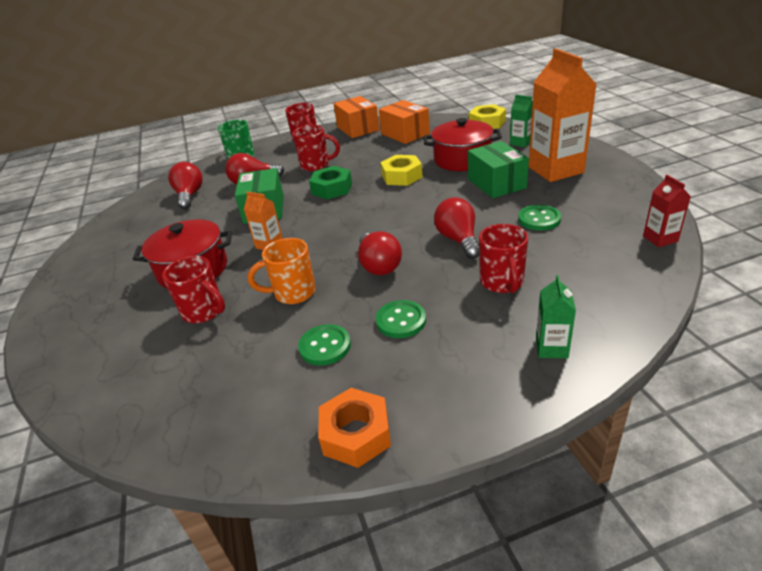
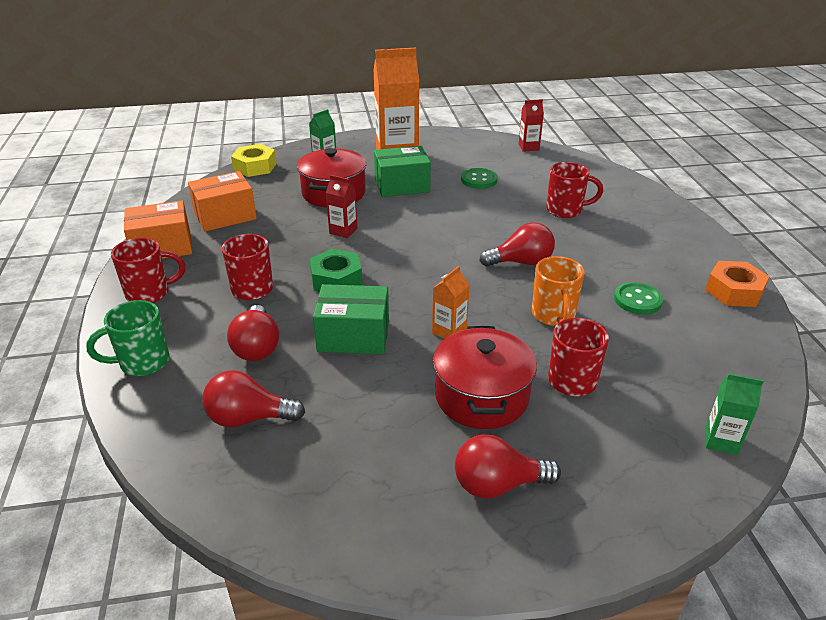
camera: 85 degrees left, 0 degrees up
(401, 321) = (607, 260): green button -> none
(402, 176) = (343, 231): yellow nut -> red carton
(458, 240) = (494, 218): red light bulb -> red light bulb (497, 484)
(551, 348) = (644, 207): green carton -> green carton (721, 441)

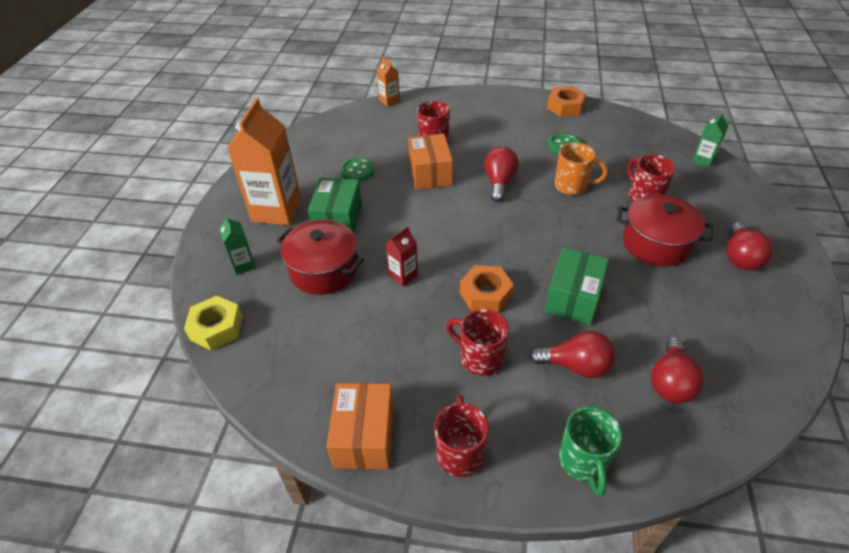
camera: 70 degrees left, 10 degrees up
(225, 216) = (322, 368): orange box -> orange box (430, 173)
(336, 279) = (485, 294): green nut -> orange nut
(449, 331) = (579, 242): orange carton -> orange carton (389, 101)
(528, 147) = (317, 129): red carton -> none

